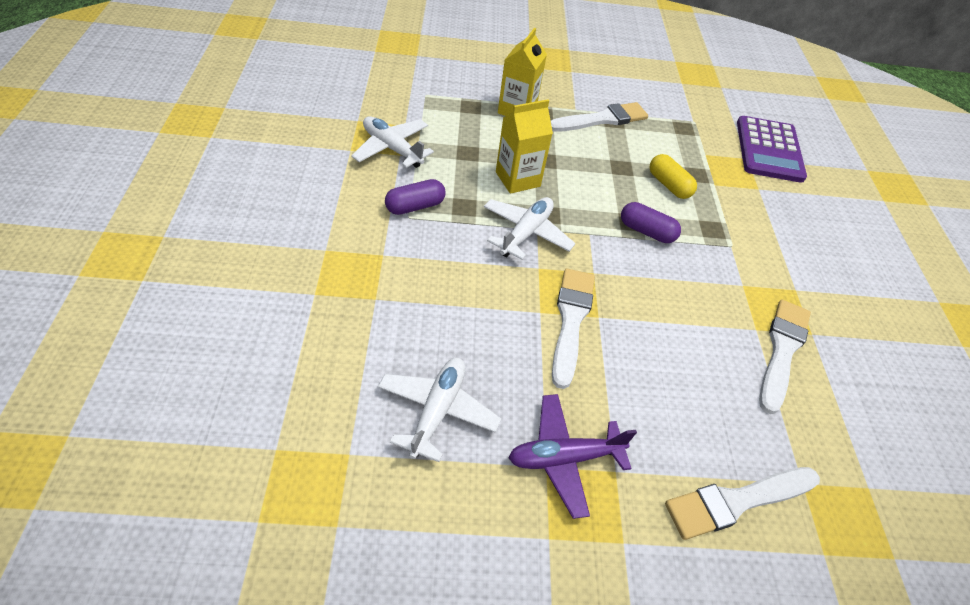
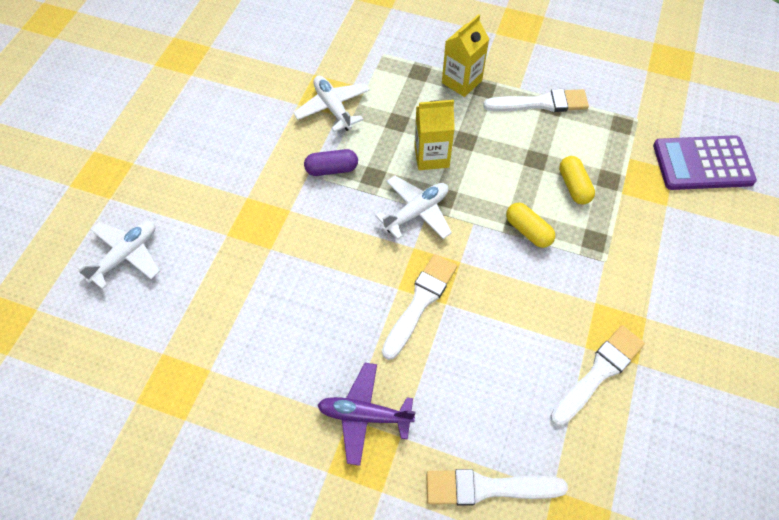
camera: 25 degrees right, 10 degrees up
(437, 411) = (283, 353): white plane -> white plane (126, 256)
(646, 231) = (528, 231): purple capsule -> yellow capsule
(769, 150) = (702, 163): purple calculator -> purple calculator turned 60 degrees clockwise

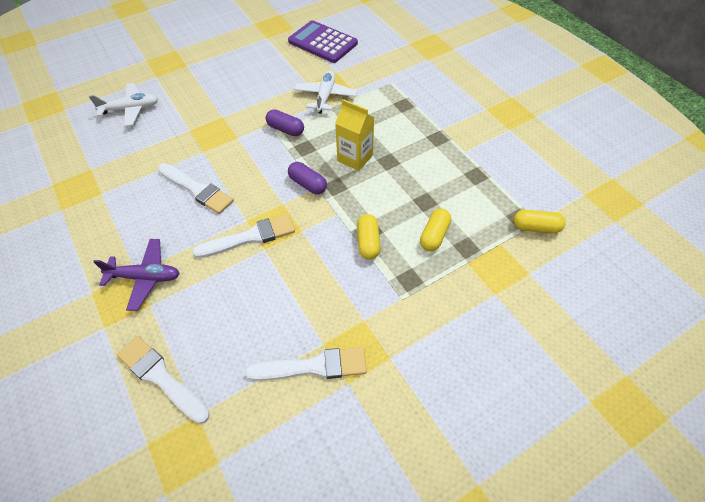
camera: 40 degrees right, 5 degrees down
(364, 415) = (145, 277): purple plane -> purple plane turned 135 degrees clockwise
(416, 212) = (308, 184): white plane -> purple capsule
(461, 82) = (426, 125): yellow carton -> none
(541, 103) = (470, 169): white brush -> white brush (197, 189)
(641, 125) = (536, 227): none -> yellow capsule
(702, 163) = (560, 285): purple calculator -> purple calculator (323, 42)

